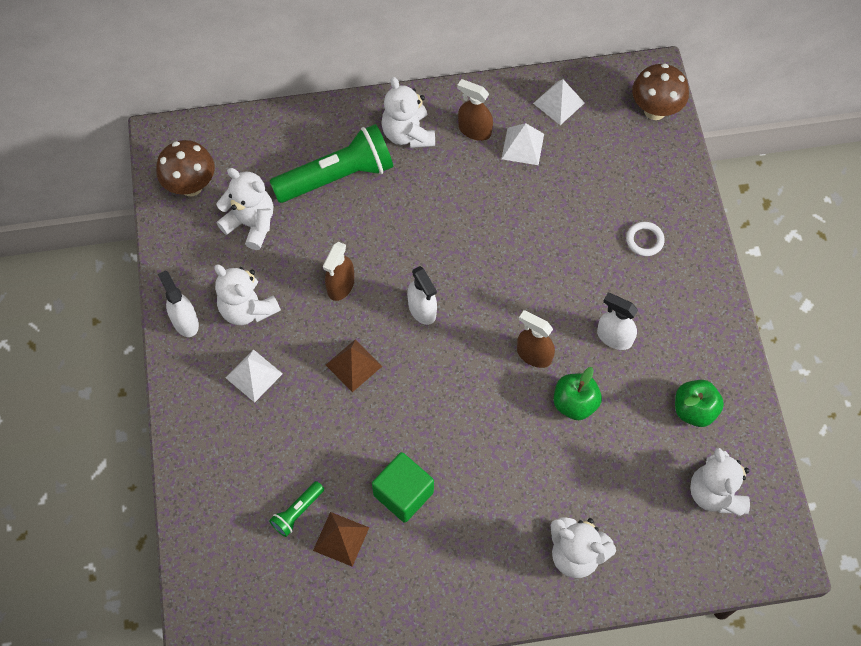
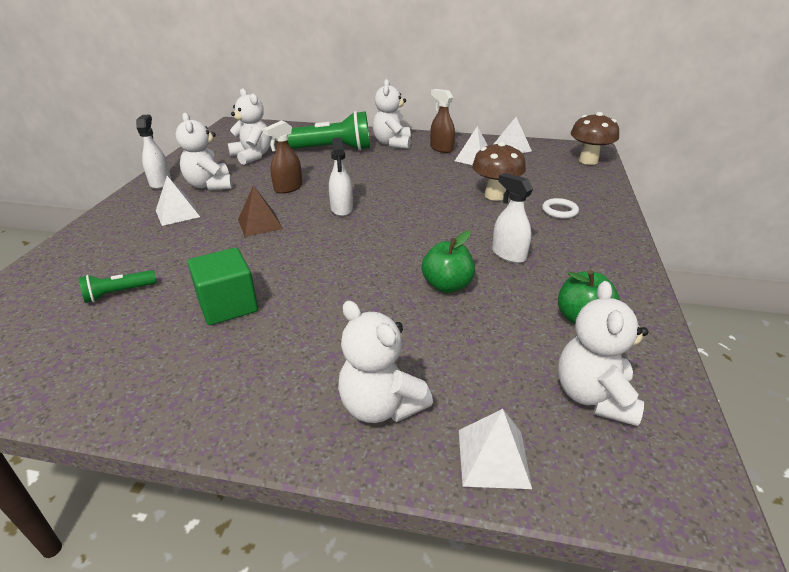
camera: 20 degrees right, 30 degrees down
(191, 186) = (230, 139): brown mushroom -> brown mushroom (495, 195)
(341, 539) = (136, 321): brown pyramid -> none
(534, 355) = (423, 249): brown spray bottle -> none
(662, 569) = (493, 458): none -> white pyramid

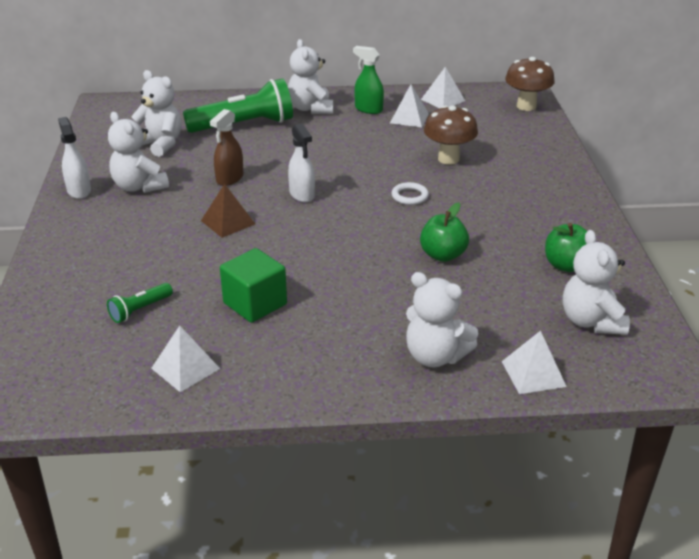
camera: 15 degrees left, 0 degrees up
(177, 213) = (130, 223): white pyramid -> white pyramid (185, 368)
(441, 149) = (368, 109): brown spray bottle -> green spray bottle
(508, 254) = (485, 218): white spray bottle -> none
(559, 211) = (516, 167): white ring -> white ring (409, 196)

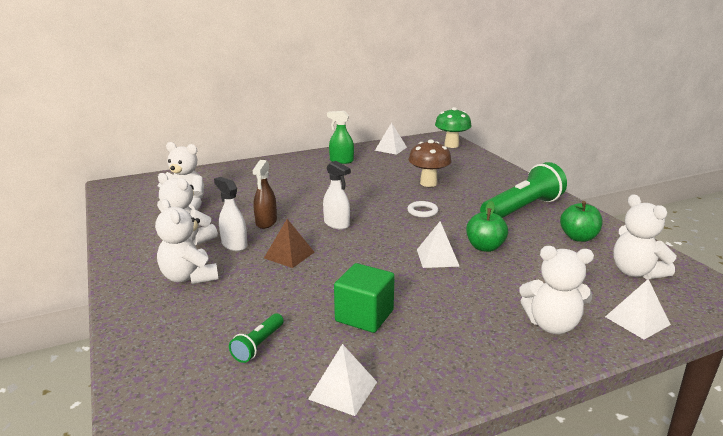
camera: 20 degrees left, 10 degrees down
(79, 191) = (130, 254): white spray bottle -> white spray bottle (234, 245)
(244, 125) = (250, 184): green flashlight -> green flashlight (522, 209)
(311, 108) = (296, 166): white teddy bear -> white teddy bear (189, 277)
(409, 118) = (376, 162): white pyramid -> white pyramid (437, 257)
(526, 106) = (451, 145): brown mushroom -> green mushroom

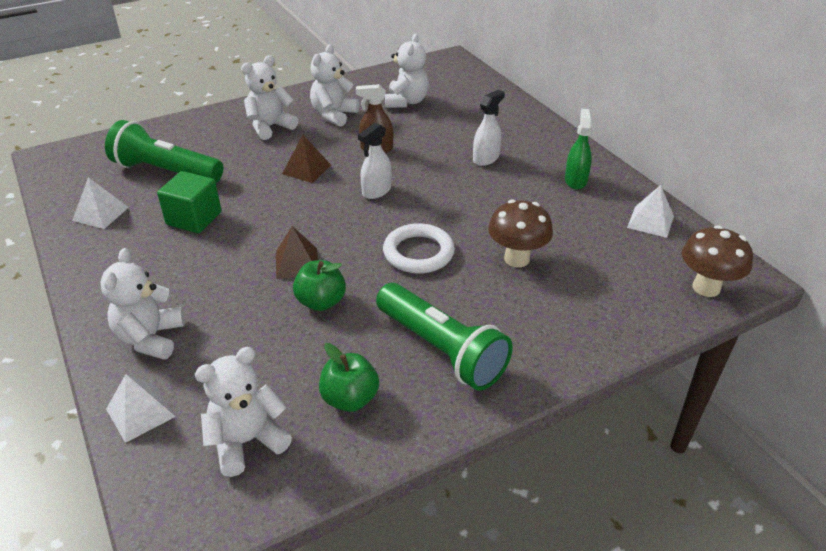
camera: 85 degrees right, 15 degrees up
(234, 245) = (327, 138): white spray bottle -> white spray bottle (486, 158)
(258, 345) = (166, 171): green flashlight -> green flashlight, size x2.19
(422, 211) = (418, 253): white ring -> white ring, size x1.76
(437, 257) = (297, 263): white pyramid -> brown pyramid
(451, 145) = (706, 287): green mushroom -> brown mushroom

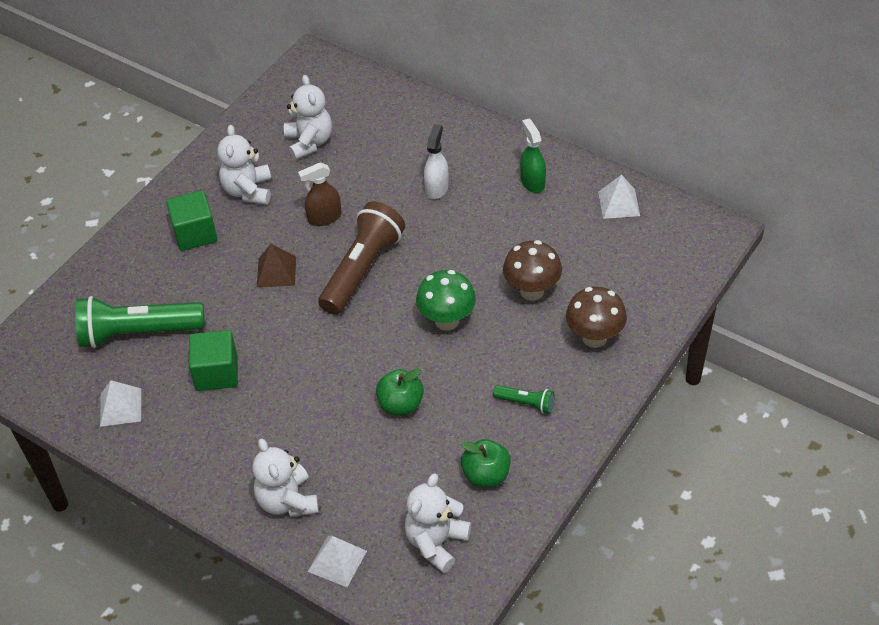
camera: 25 degrees left, 10 degrees up
(270, 127) = (195, 233): white teddy bear -> green cube
(297, 263) = (350, 377): brown pyramid -> none
(376, 191) = (362, 269): white spray bottle -> brown flashlight
(418, 253) = (447, 321): white ring -> green mushroom
(441, 349) = (526, 403): green flashlight -> green flashlight, size x0.46
(706, 287) = (692, 255): brown mushroom -> brown mushroom (594, 338)

